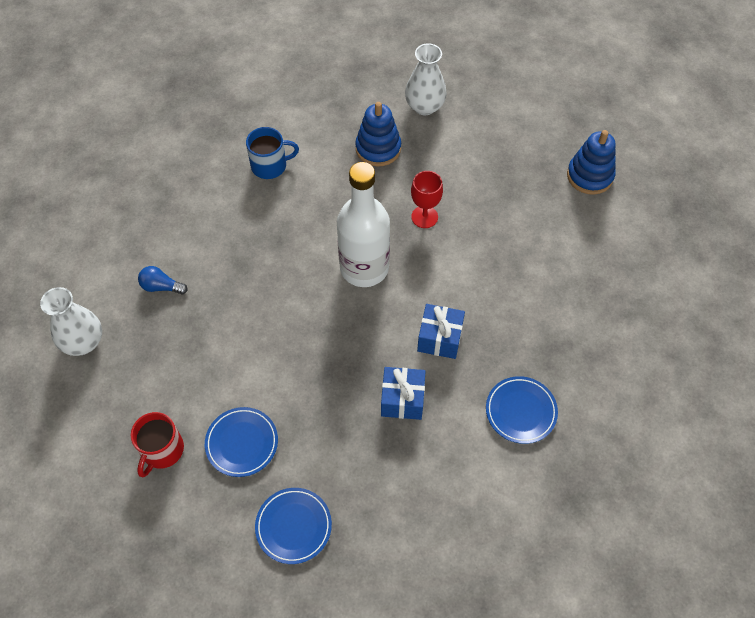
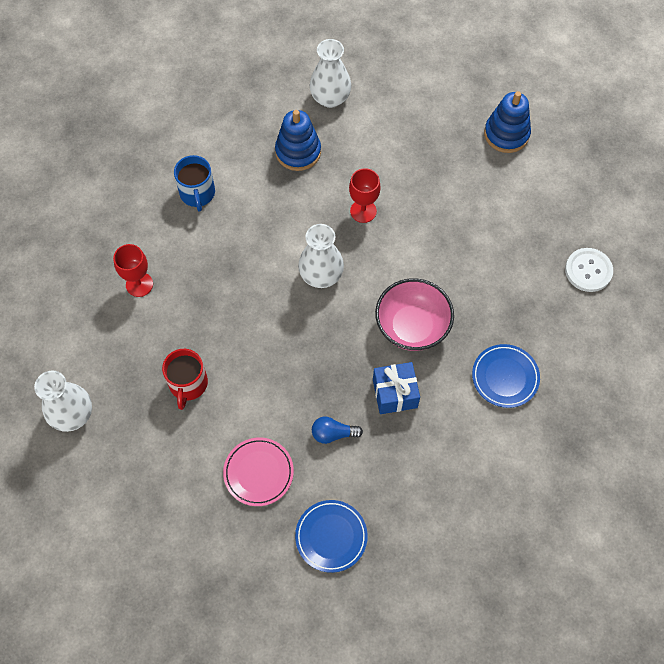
camera: 15 degrees left, 5 degrees up
(161, 287) = (131, 341): blue light bulb -> blue light bulb (333, 434)
(162, 450) = (185, 499): red mug -> red mug (188, 384)
(187, 236) = (139, 284): none -> red goblet
(242, 443) = (258, 472): blue plate -> pink plate
(270, 165) = (197, 193): blue mug -> blue mug turned 105 degrees clockwise
(364, 268) = (321, 275): white bottle -> white vase
(439, 338) = (412, 327): blue gift -> pink bowl
(638, 326) = (588, 271): none -> white button

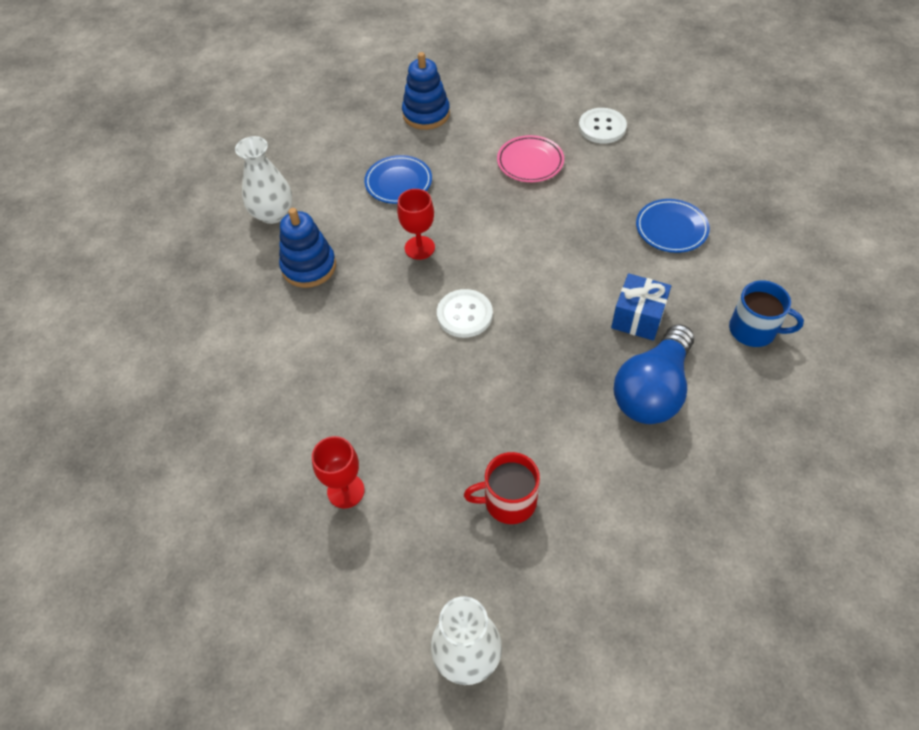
camera: 55 degrees left, 10 degrees down
(188, 384) = (508, 501): red mug -> red mug turned 135 degrees clockwise
(197, 193) = (279, 377): blue mug -> blue mug (753, 330)
(258, 472) = (660, 482): pink plate -> pink plate (530, 162)
(321, 275) = (464, 315): white vase -> white button
(331, 536) = (771, 449): blue plate -> blue plate (398, 182)
(333, 434) = (652, 390): blue light bulb -> blue light bulb, size x2.13
(412, 327) = (574, 270): pink bowl -> none

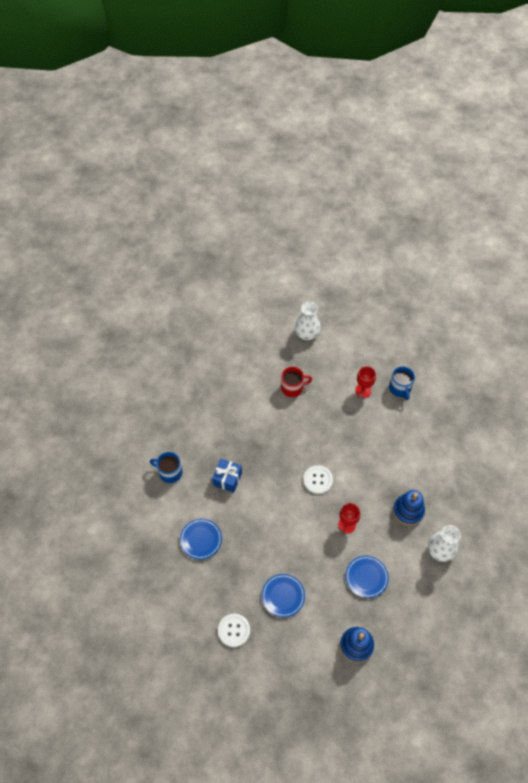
camera: 175 degrees right, 5 degrees up
(260, 494) = (400, 388): none -> blue mug
(530, 162) = (283, 596): pink plate -> blue plate
(652, 390) = (225, 439): blue light bulb -> none

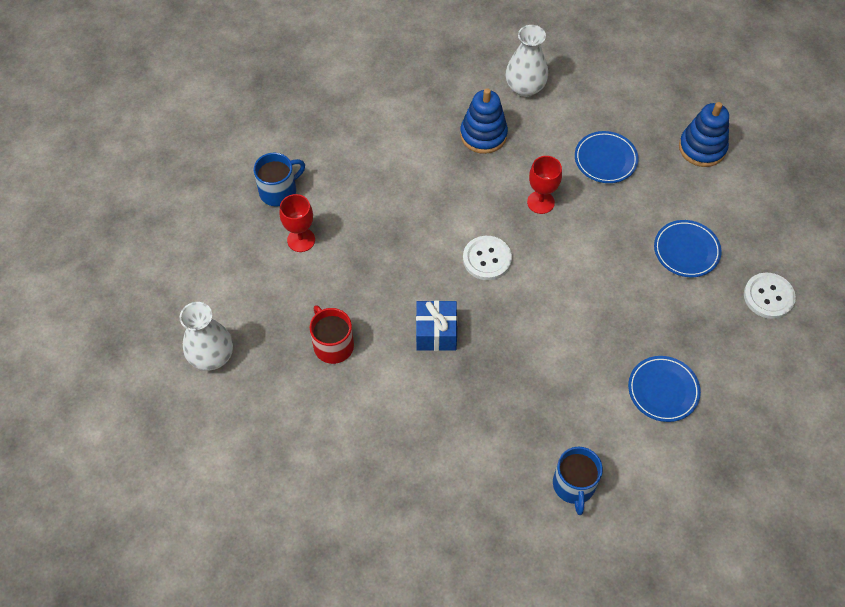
camera: 110 degrees left, 0 degrees up
(227, 479) = (544, 388): blue gift -> blue gift (436, 333)

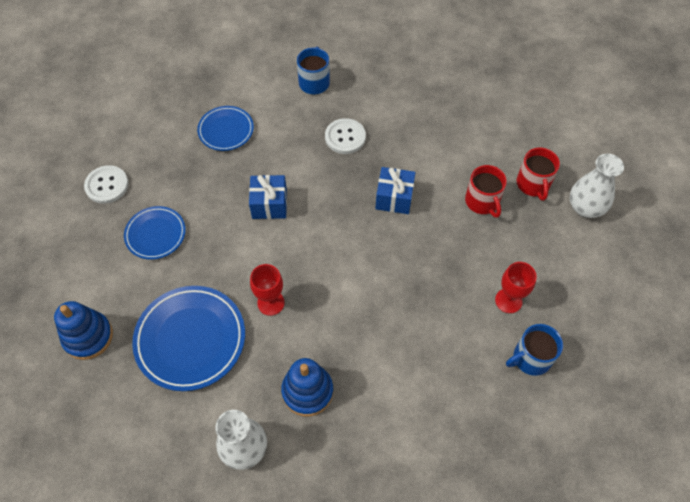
camera: 170 degrees left, 0 degrees up
(273, 377) = (533, 184): none -> red mug
(487, 259) = (336, 255): white button -> white button (345, 137)
(576, 303) = (269, 204): none -> blue gift
(605, 159) = (190, 339): blue plate -> blue plate, size x1.69

